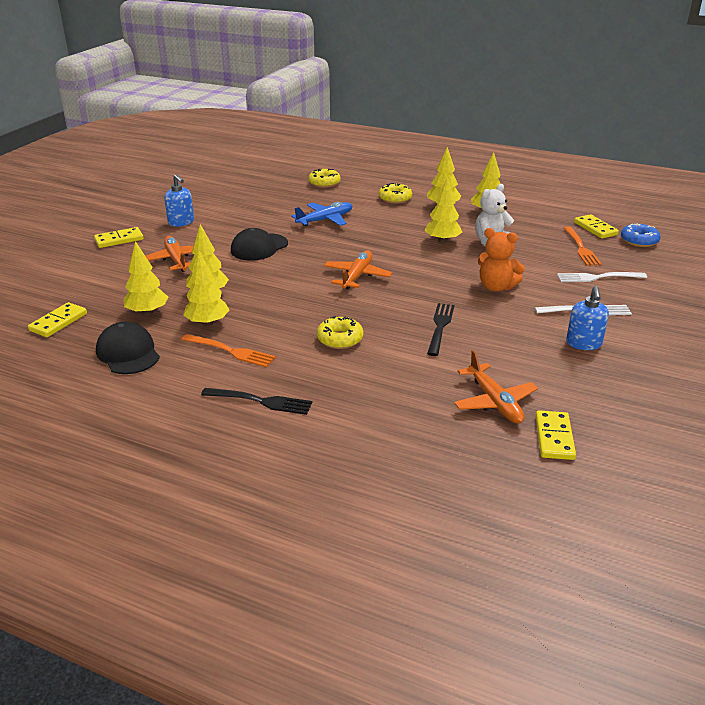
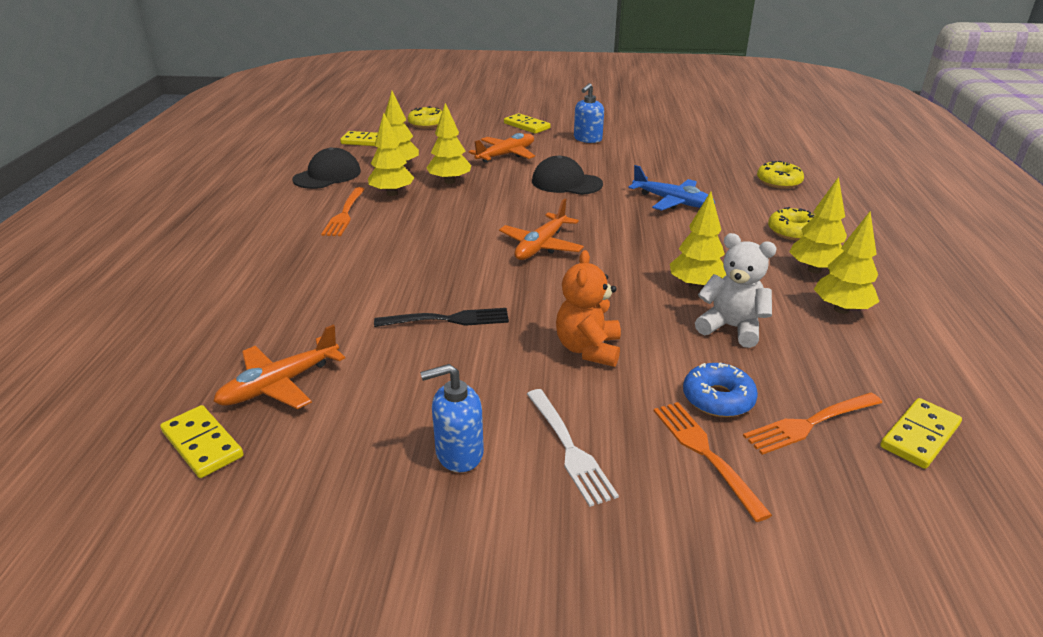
camera: 70 degrees right, 0 degrees up
(260, 401) = (260, 244): black fork -> none
(340, 339) = (390, 261): yellow donut -> yellow donut (427, 124)
(357, 276) = (541, 246): orange plane -> orange plane turned 120 degrees clockwise
(554, 437) = (202, 444): yellow domino -> yellow domino turned 60 degrees clockwise
(598, 277) = (706, 454): white fork -> orange fork
(639, 241) = (931, 504): blue donut -> blue donut (718, 398)

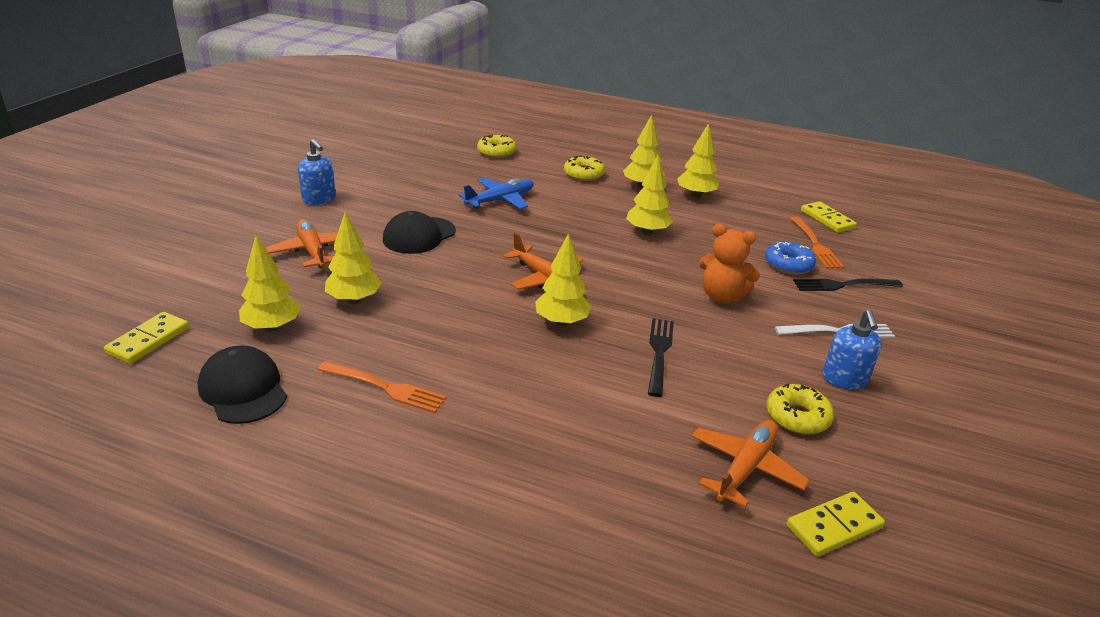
camera: 75 degrees left, 0 degrees up
(280, 384) = (745, 468): orange plane -> orange plane turned 120 degrees counterclockwise
(392, 193) = (353, 344): yellow tree -> yellow tree (561, 322)
(427, 124) = (140, 283): yellow donut -> yellow donut (797, 417)
(527, 126) = (238, 221): yellow domino -> none
(706, 454) = (843, 285): orange fork -> black fork
(731, 328) = (707, 236): white teddy bear -> none

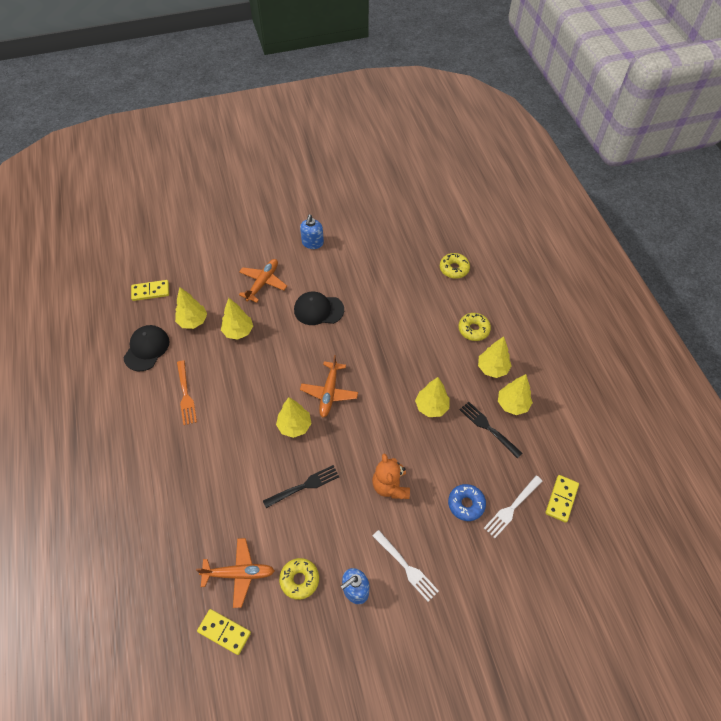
camera: 55 degrees right, 25 degrees up
(500, 200) = (393, 314): blue plane -> none
(815, 244) = (512, 507): orange fork -> white fork
(843, 285) = (470, 547): black fork -> black fork (489, 428)

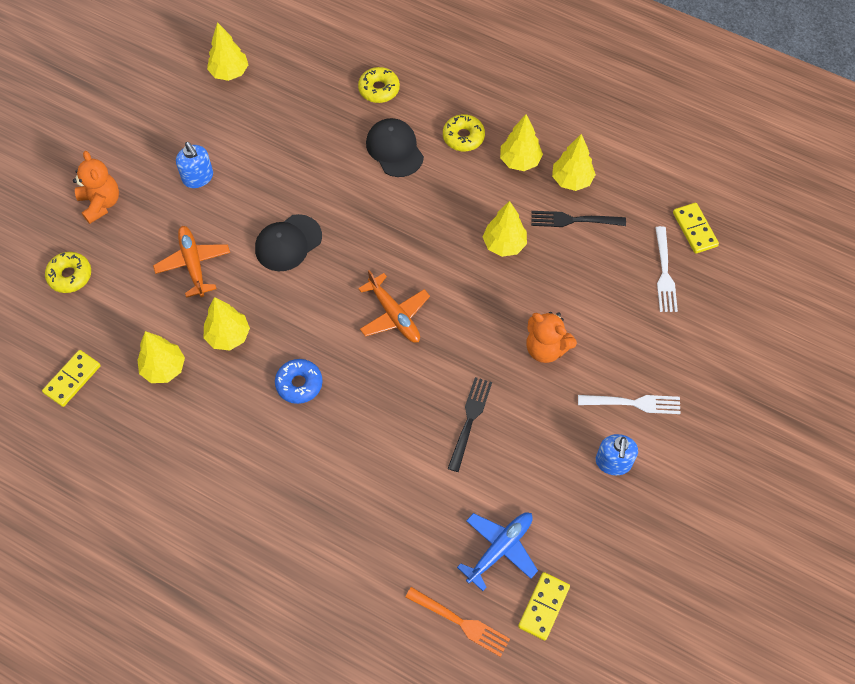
camera: 45 degrees left, 5 degrees up
(146, 349) = (147, 440): black cap -> black cap (394, 149)
(185, 394) = (249, 446): orange fork -> orange fork (460, 622)
(224, 632) = (544, 607): yellow domino -> yellow domino turned 45 degrees counterclockwise
(238, 573) = (499, 549): orange plane -> blue plane
(255, 220) = (101, 203): none -> orange teddy bear
(294, 426) = (397, 375): yellow tree -> yellow tree (229, 73)
(299, 580) = (558, 501): yellow donut -> yellow donut (70, 276)
(466, 504) = (625, 304): blue donut -> blue donut (299, 384)

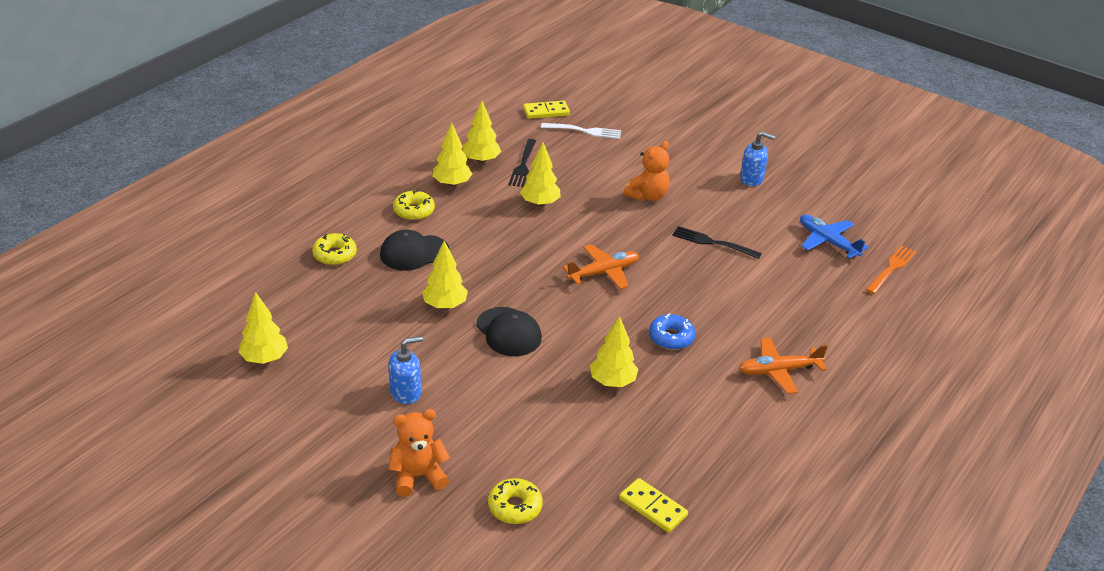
camera: 85 degrees left, 25 degrees down
(164, 368) = (646, 432): yellow tree -> yellow tree (445, 305)
(193, 264) = (520, 402): orange plane -> orange plane (779, 371)
(544, 607) = (873, 227): yellow domino -> none
(632, 403) = (701, 163): white fork -> none

